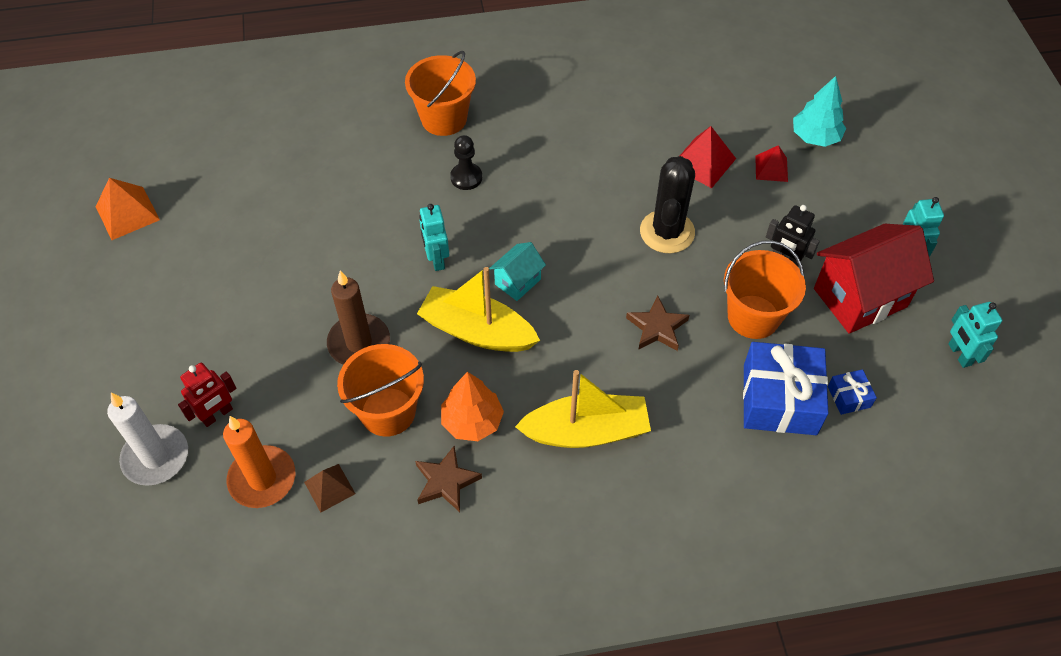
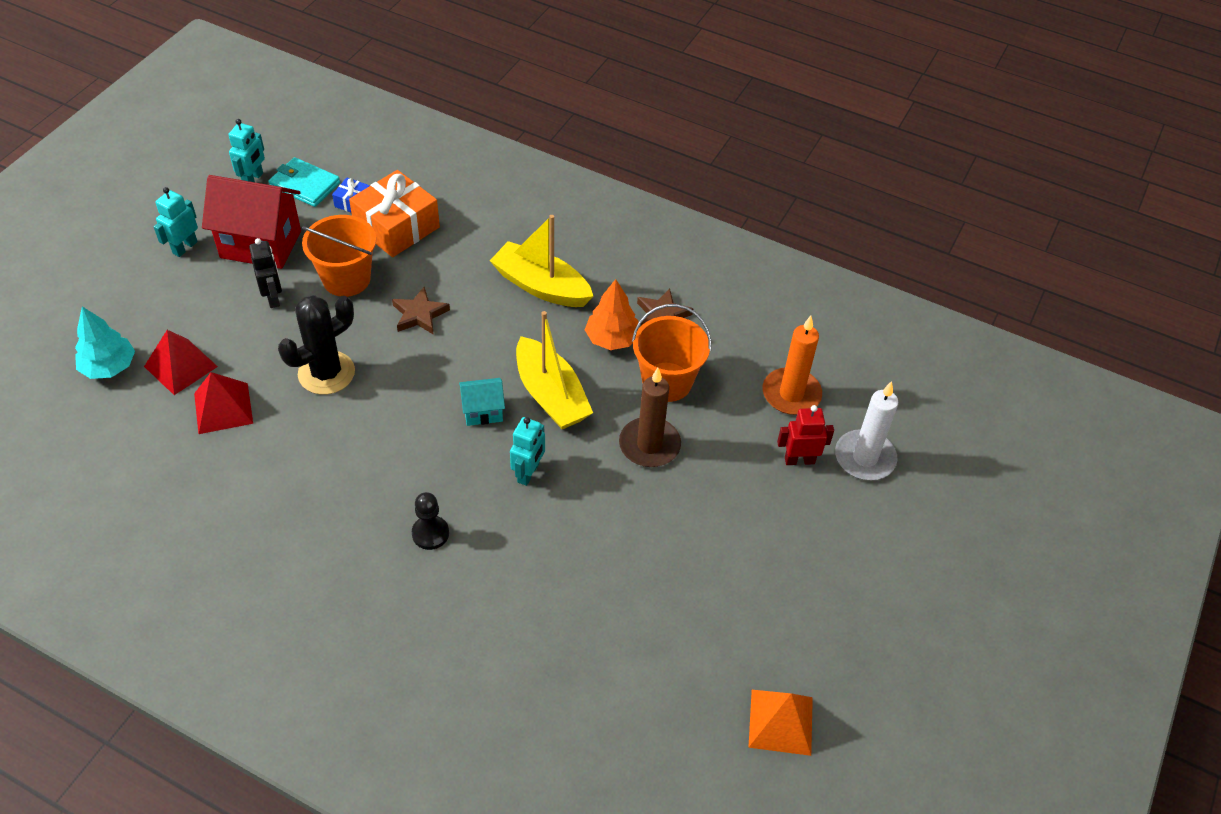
camera: 145 degrees left, 5 degrees down
(329, 487) = (746, 360): brown pyramid -> none
(444, 119) = (387, 615): orange bucket -> none
(771, 168) = (181, 366): red pyramid -> red pyramid, size x1.53
(779, 399) = (397, 227): blue gift -> orange gift
(912, 383) = (305, 185): none -> turquoise wallet

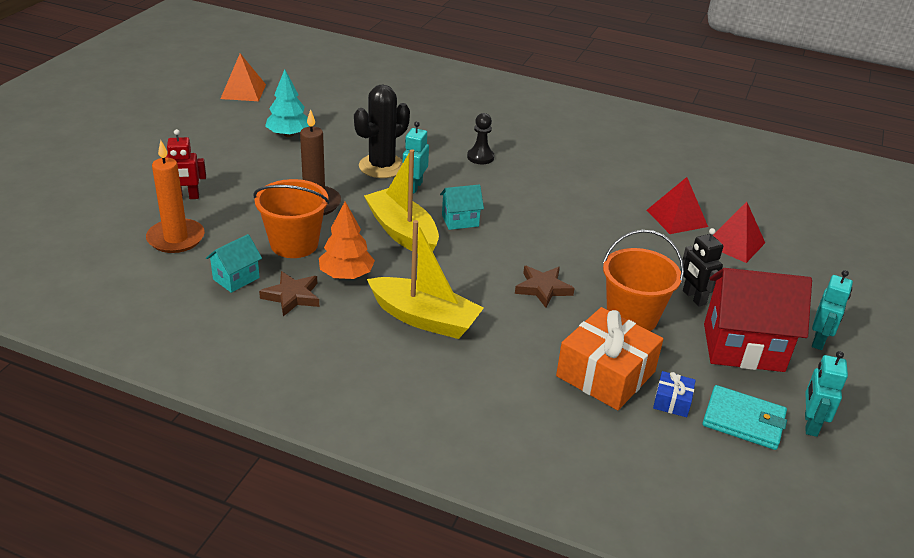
camera: 175 degrees right, 15 degrees down
(109, 367) = (793, 241): turquoise tree -> turquoise tree (288, 134)
(326, 373) = (606, 242): black cactus -> black cactus (382, 166)
(718, 338) = (236, 278): none -> turquoise house
(864, 458) = (127, 199): white candle -> none

